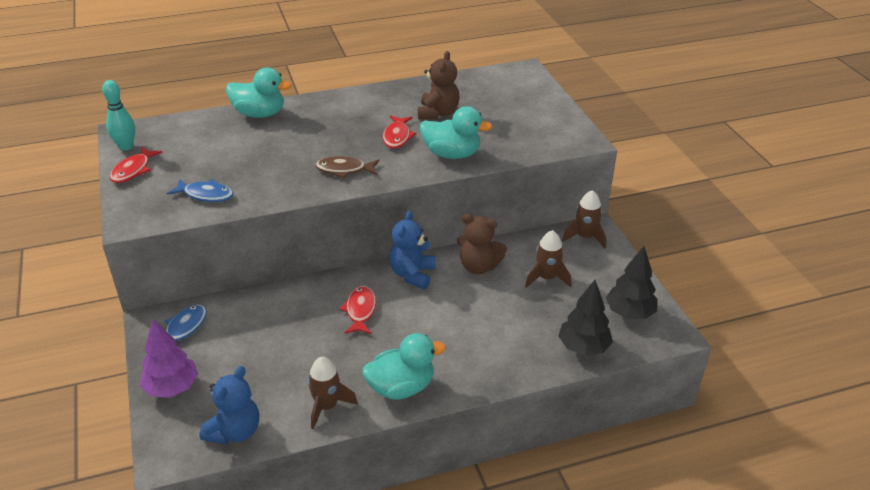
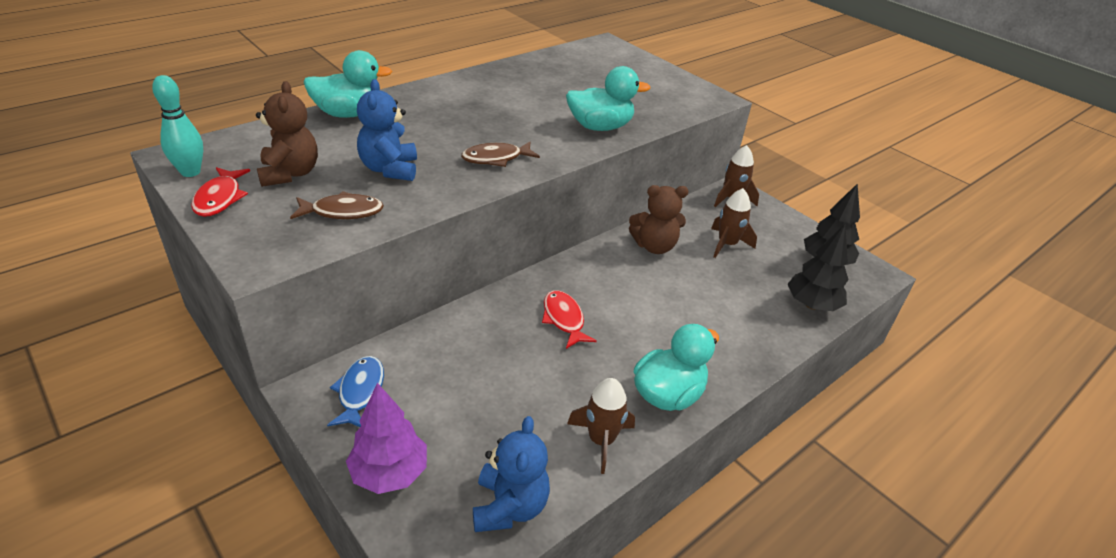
camera: 25 degrees left, 0 degrees up
(206, 195) = (343, 212): blue fish -> brown fish
(397, 137) = (528, 117): red fish -> none
(412, 274) = (593, 268): blue teddy bear -> blue teddy bear (389, 169)
(438, 113) = (553, 90): brown teddy bear -> brown teddy bear (290, 174)

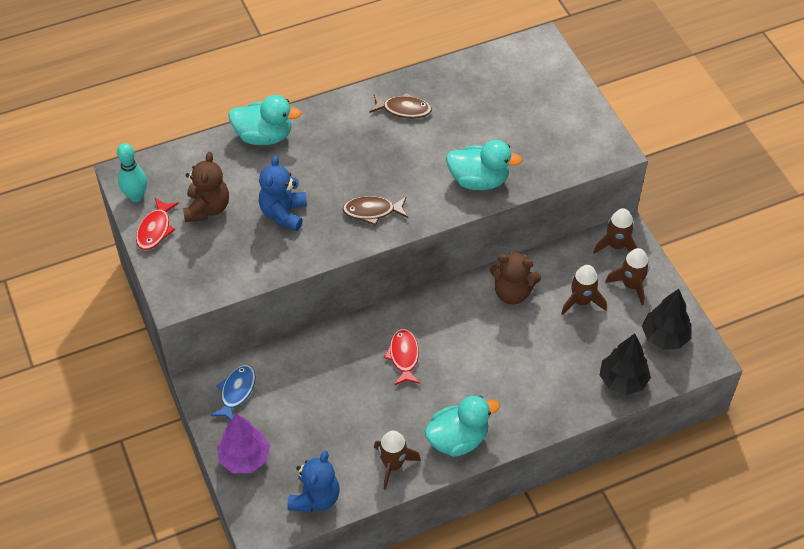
camera: 20 degrees right, 15 degrees up
(343, 212) = (240, 257): brown fish -> brown fish (403, 109)
(765, 226) = (631, 285): none -> brown rocket

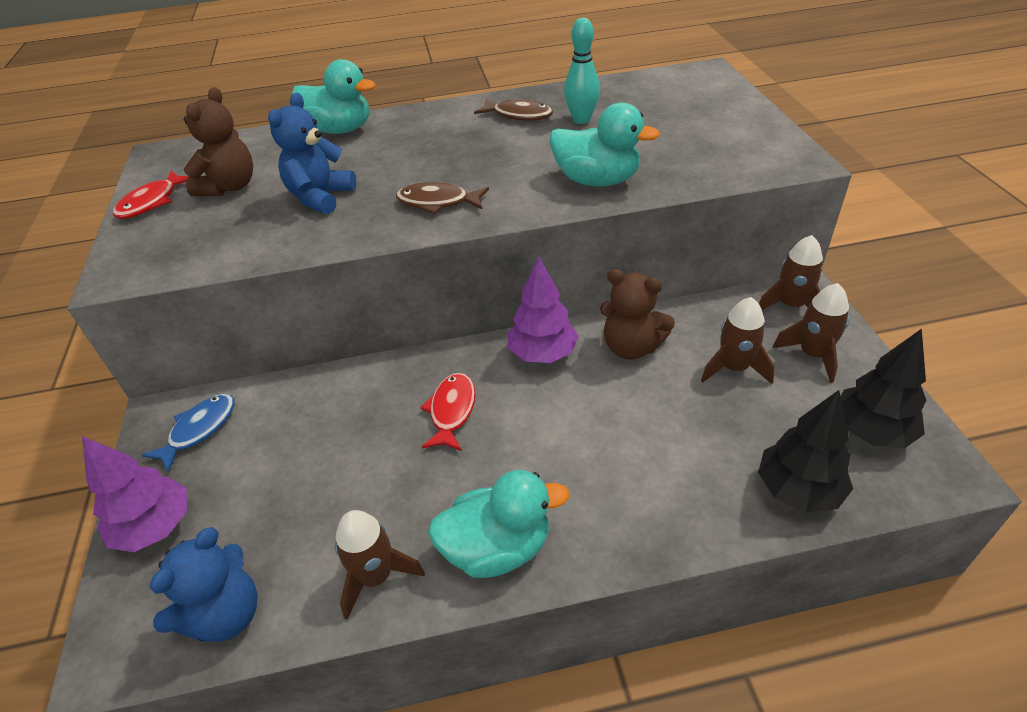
camera: 15 degrees right, 10 degrees down
(136, 196) = (155, 172): turquoise bowling pin -> turquoise bowling pin (581, 120)
(453, 305) = (542, 354): none -> purple tree

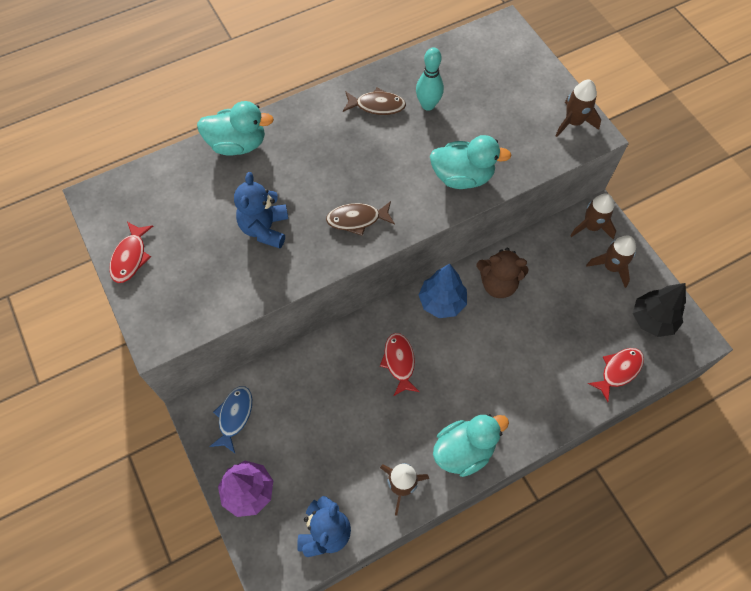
camera: 20 degrees left, 20 degrees up
(229, 187) = (184, 229): brown teddy bear -> none
(542, 354) = (442, 302): purple tree -> blue tree
(734, 368) = (566, 288): brown rocket -> brown rocket (573, 122)
(798, 490) = (618, 371): black tree -> red fish

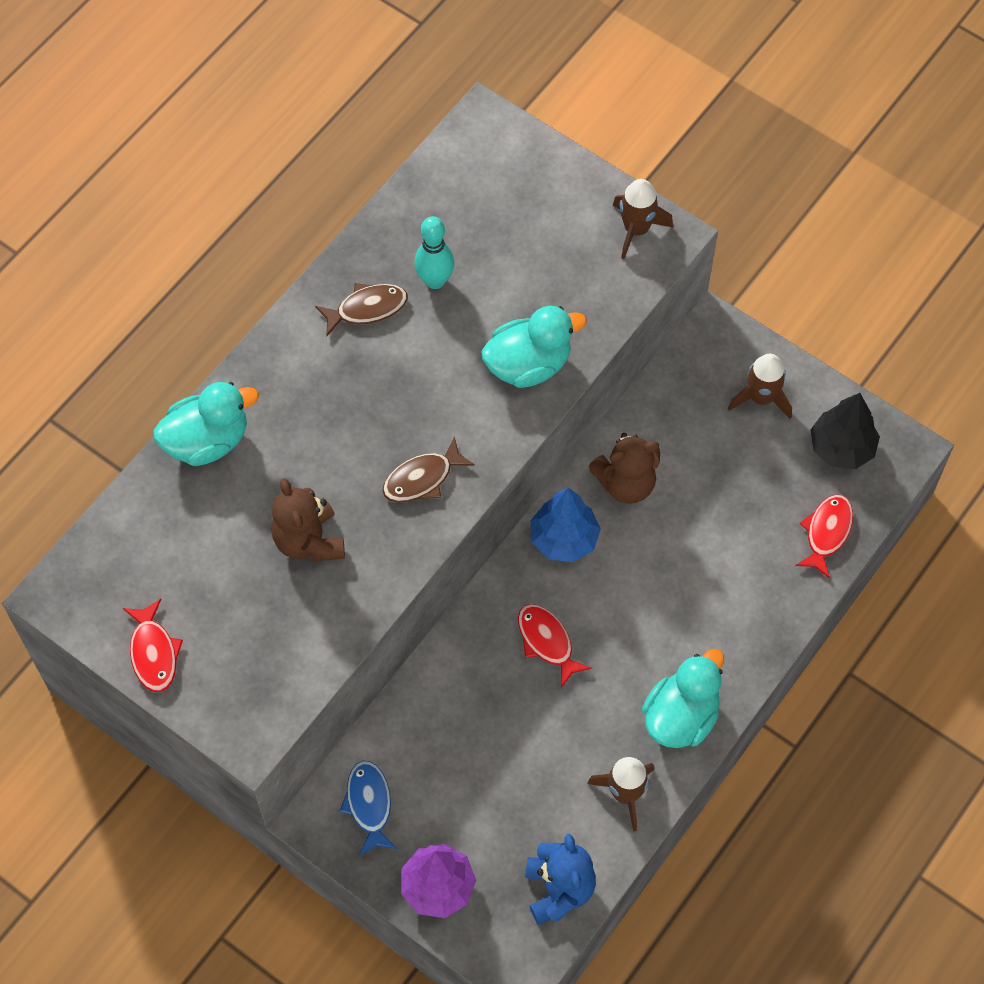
camera: 25 degrees left, 0 degrees up
(265, 228) = (309, 541): blue teddy bear -> brown teddy bear
(591, 227) = (712, 352): brown rocket -> none

